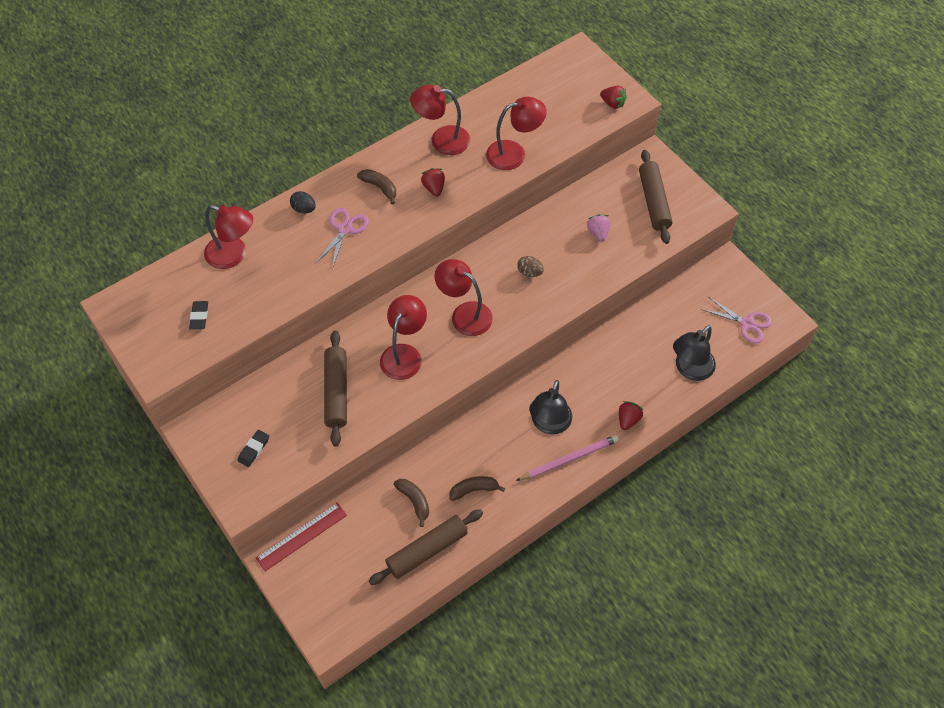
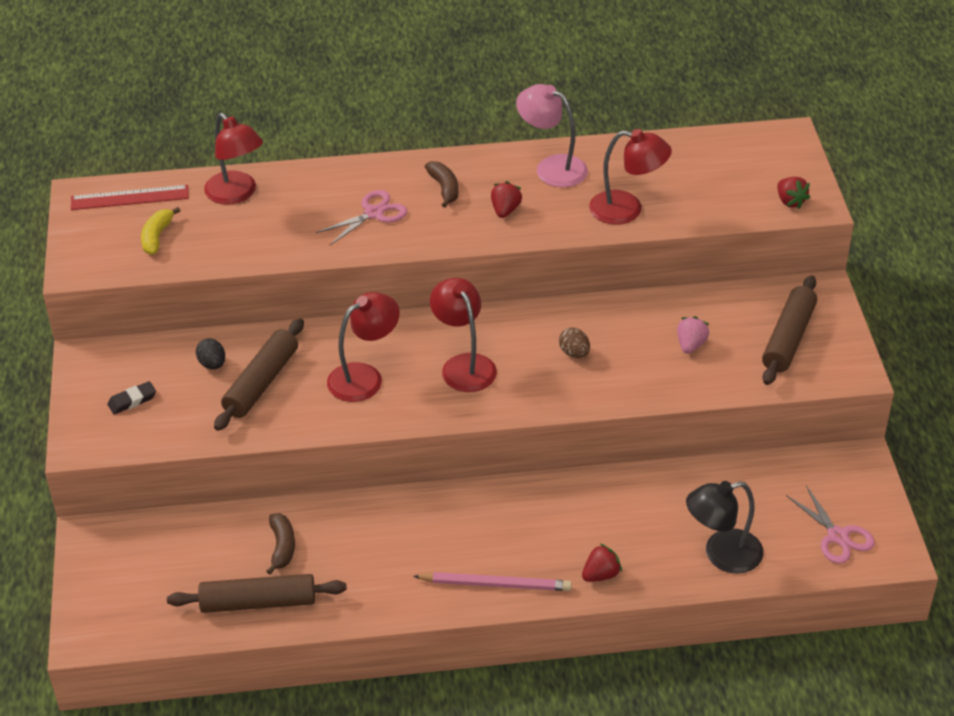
camera: 30 degrees right, 15 degrees down
(199, 317) = (157, 237): black eraser -> yellow banana
(301, 536) = (134, 526): red ruler -> red ruler (129, 198)
(304, 209) = (345, 179): black egg -> black egg (212, 364)
(442, 140) = (552, 167): red lamp -> pink lamp
(474, 490) = (358, 566): brown banana -> none
(549, 424) = (499, 538): black lamp -> none

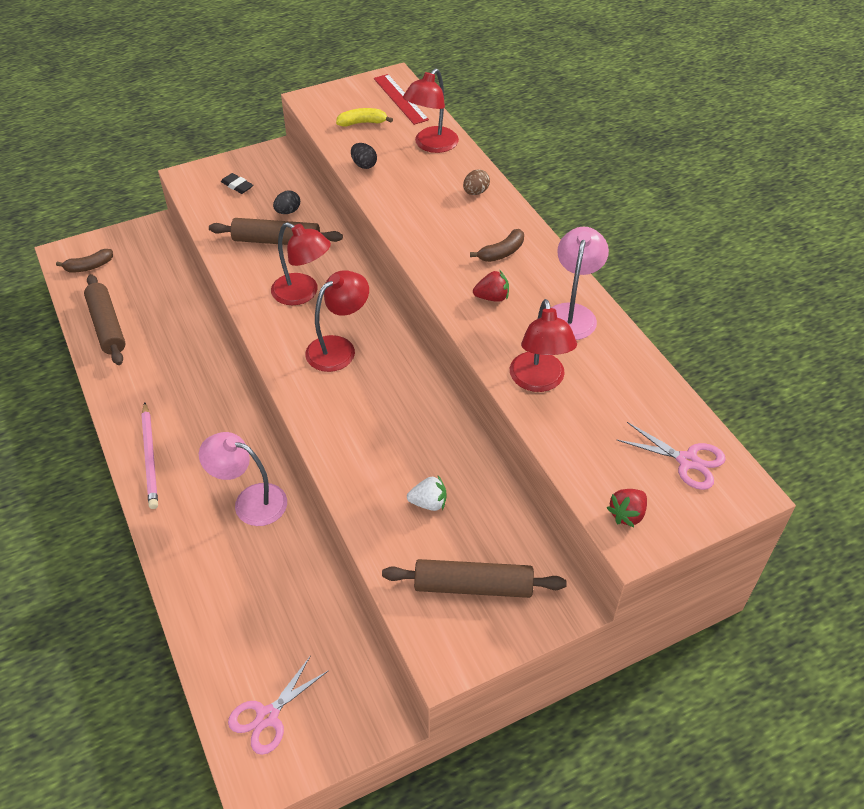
camera: 70 degrees right, 5 degrees up
(239, 252) = (364, 165): none -> black egg
(282, 547) = (163, 323): brown banana -> brown banana (89, 267)
(374, 213) = (446, 221): pink scissors -> pink scissors (687, 461)
(574, 353) = (382, 417): brown egg -> brown egg (475, 192)
(591, 510) = (250, 501): none -> pink lamp
(601, 575) = (175, 527): red strawberry -> none
(691, 345) = (428, 503): pink strawberry -> white strawberry
(722, 555) = (219, 616): black lamp -> none

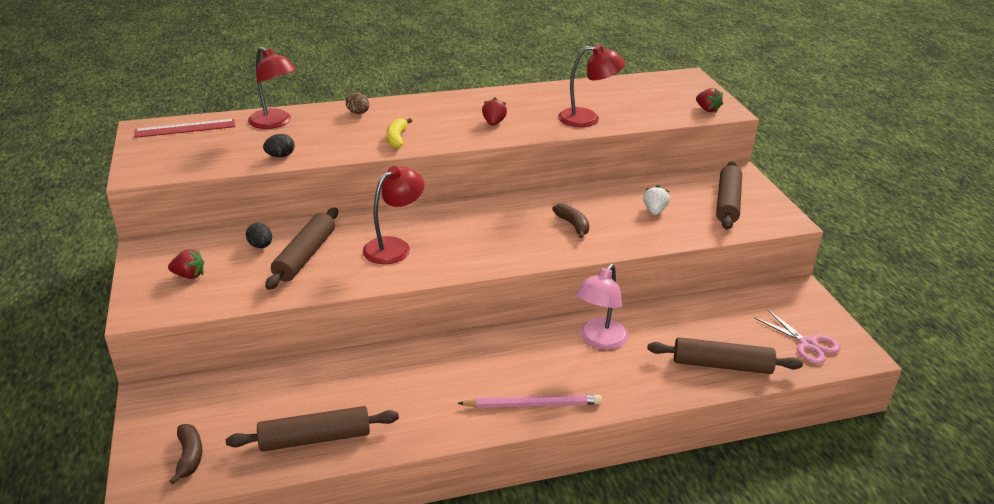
camera: 80 degrees left, 15 degrees down
(220, 618) = (722, 365): none -> brown rolling pin
(237, 186) = (189, 275): black eraser -> red strawberry
(339, 348) = (476, 234): red lamp -> none
(362, 123) = (209, 150): yellow banana -> yellow banana (397, 139)
(501, 253) = (442, 113): brown banana -> brown banana (573, 225)
(572, 313) = (522, 99): pink lamp -> none
(687, 461) = (665, 87): pink scissors -> none

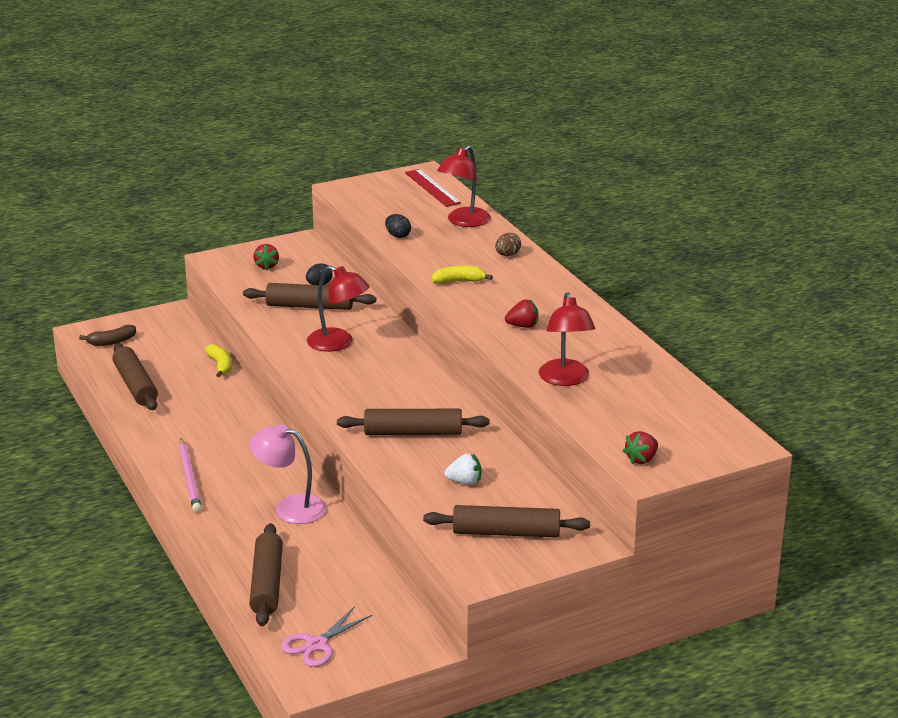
camera: 80 degrees right, 5 degrees down
(305, 366) = (220, 366): none -> yellow banana
(573, 225) = (413, 432): brown banana -> brown rolling pin

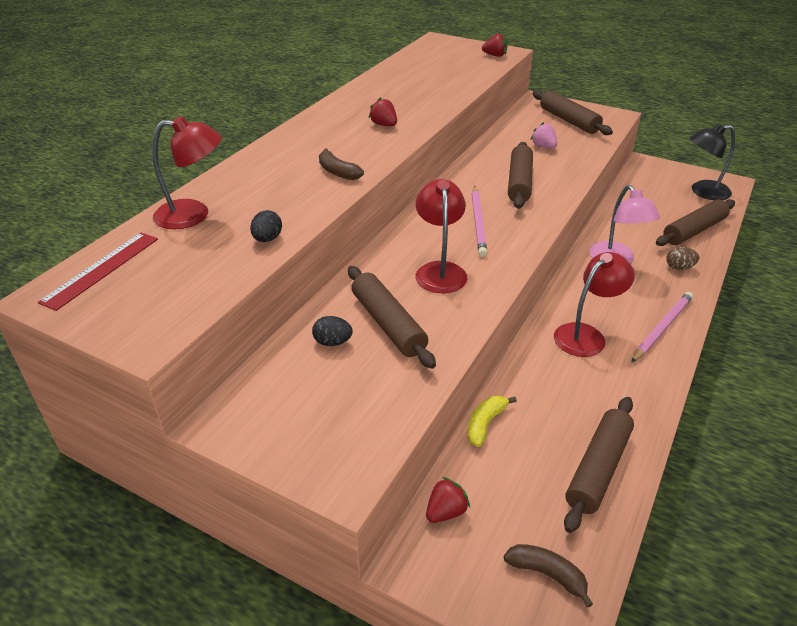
camera: 125 degrees left, 10 degrees up
(266, 266) = (321, 414): red strawberry -> red strawberry (446, 512)
(317, 644) = (703, 192): pink scissors -> black lamp
(377, 384) = (478, 223): none -> pink pencil
(413, 432) = (519, 182): brown rolling pin -> brown rolling pin turned 45 degrees clockwise
(459, 281) = (337, 172): yellow banana -> brown banana
(464, 482) = (543, 147): white strawberry -> pink strawberry
(507, 255) = (256, 168): brown egg -> brown egg (679, 267)
(565, 379) = (440, 93): red lamp -> red lamp (586, 335)

